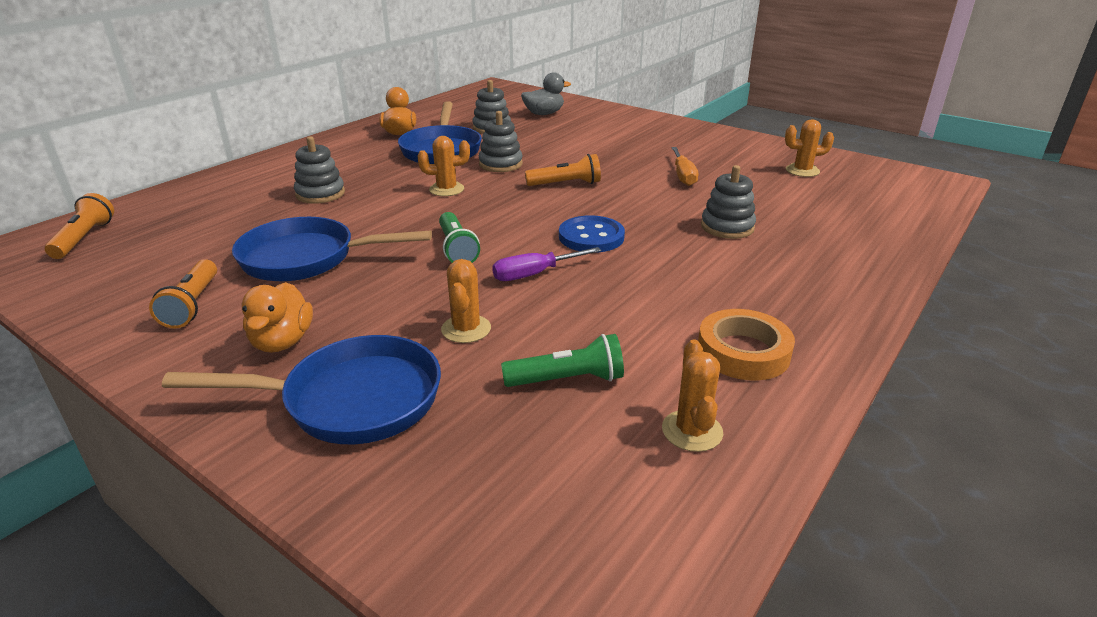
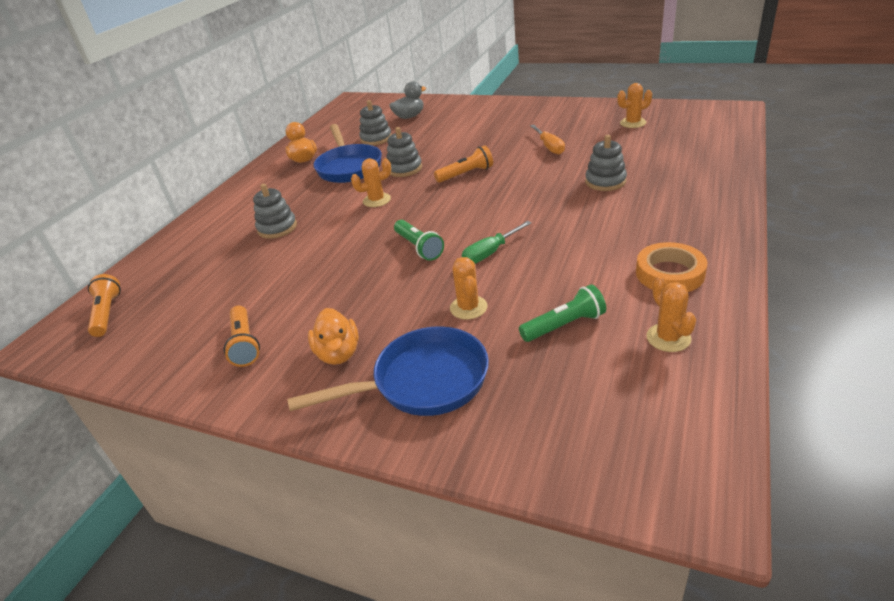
camera: 10 degrees left, 5 degrees up
(307, 258) = (307, 284): blue pan -> none
(534, 274) = (490, 253): purple screwdriver -> green screwdriver
(591, 237) = (512, 213): blue button -> none

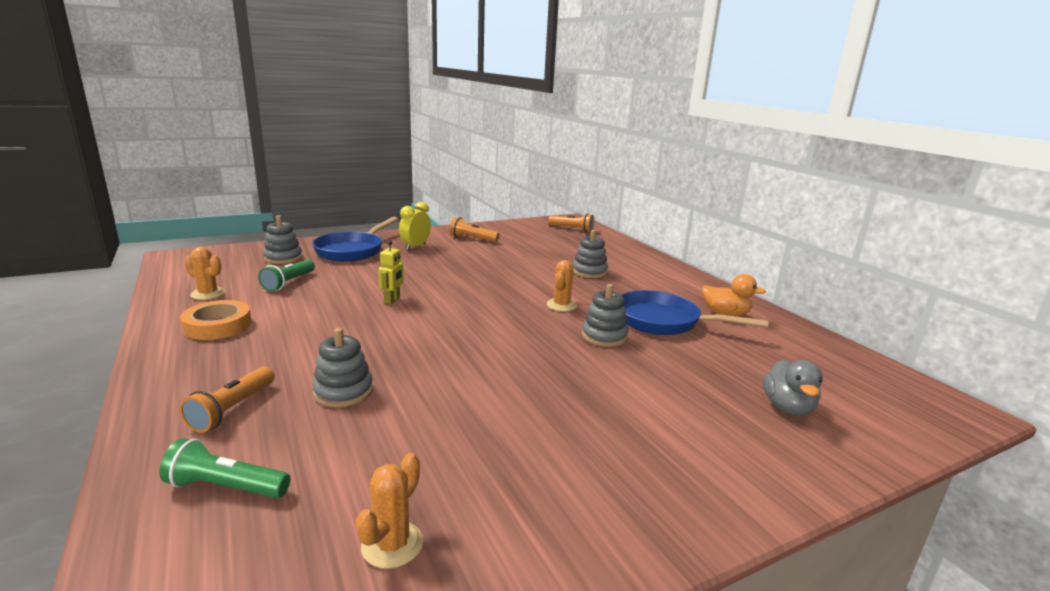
camera: 125 degrees right, 15 degrees down
(338, 353) = (415, 247): orange duck -> yellow clock
(376, 139) = (728, 359): grey stacking toy -> grey stacking toy (283, 258)
(419, 247) = (456, 289): green flashlight -> green flashlight (226, 487)
(466, 174) = (526, 351): orange flashlight -> orange flashlight (232, 409)
(468, 307) = (366, 274): orange cactus -> none
(490, 253) = (392, 300): green screwdriver -> yellow robot
(549, 147) = (482, 422): orange screwdriver -> none

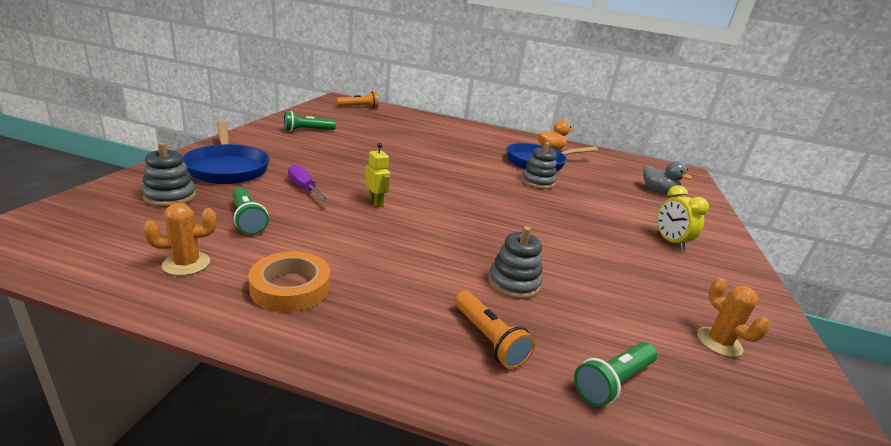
camera: 50 degrees left, 5 degrees up
(368, 275) = (304, 188): none -> purple screwdriver
(415, 247) = (278, 149): yellow clock -> yellow clock (670, 242)
(472, 238) = (307, 130): orange flashlight -> green flashlight
(561, 305) = (478, 169): orange cactus -> none
(589, 272) = (440, 140): grey stacking toy -> none

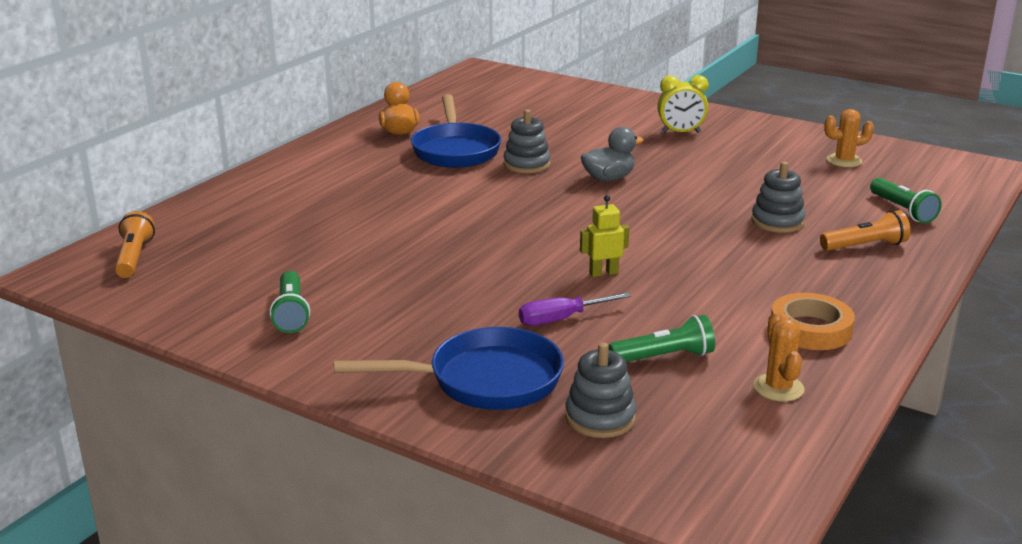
camera: 70 degrees left, 0 degrees up
(658, 191) = (551, 103): grey duck -> grey duck (608, 178)

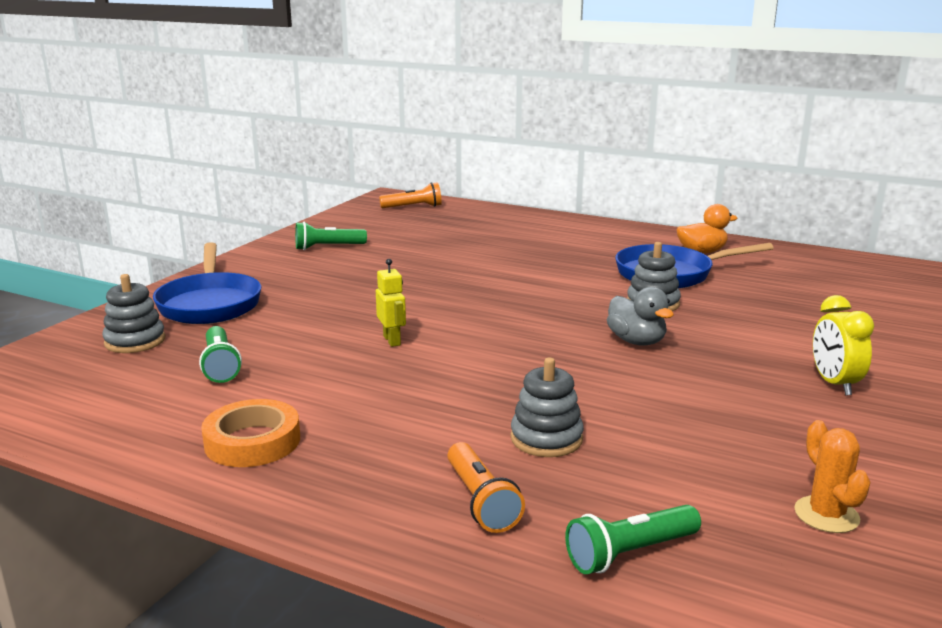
camera: 85 degrees right, 5 degrees down
(560, 319) = (301, 325): purple screwdriver -> none
(778, 388) = (140, 416): orange cactus -> none

